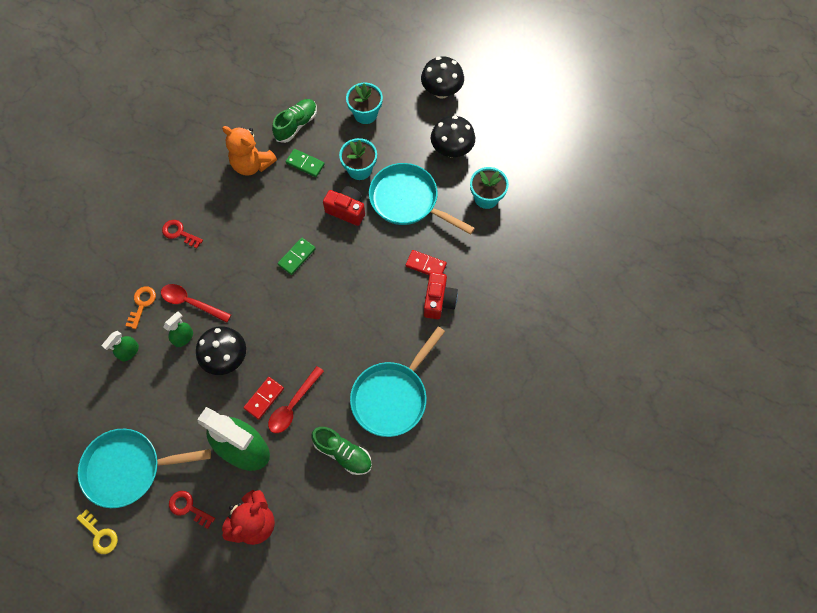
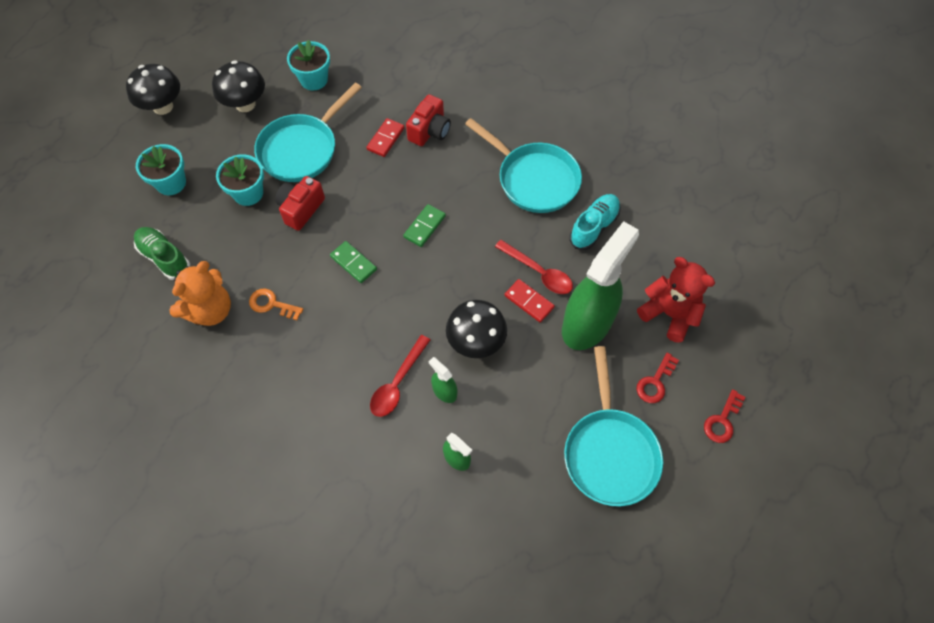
camera: 85 degrees left, 5 degrees down
(100, 535) = (690, 483): yellow key -> none
(142, 304) = (391, 444): orange key -> orange key (271, 304)
(179, 233) = (294, 399): red key -> red key (722, 421)
(305, 164) = (225, 250): green domino -> green domino (424, 226)
(343, 453) = (594, 227): green shoe -> turquoise shoe
(439, 301) = (430, 131): red camera -> red camera turned 105 degrees clockwise

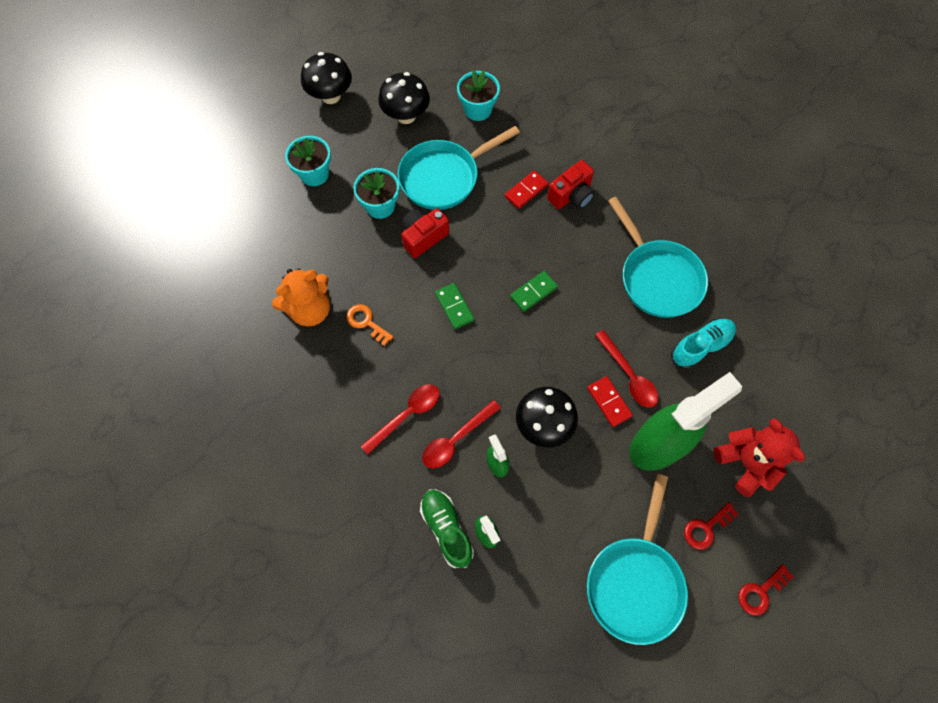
camera: 20 degrees right, 5 degrees up
(164, 258) = (286, 245): green shoe -> green shoe (446, 529)
(341, 377) = (406, 415): none -> red spoon

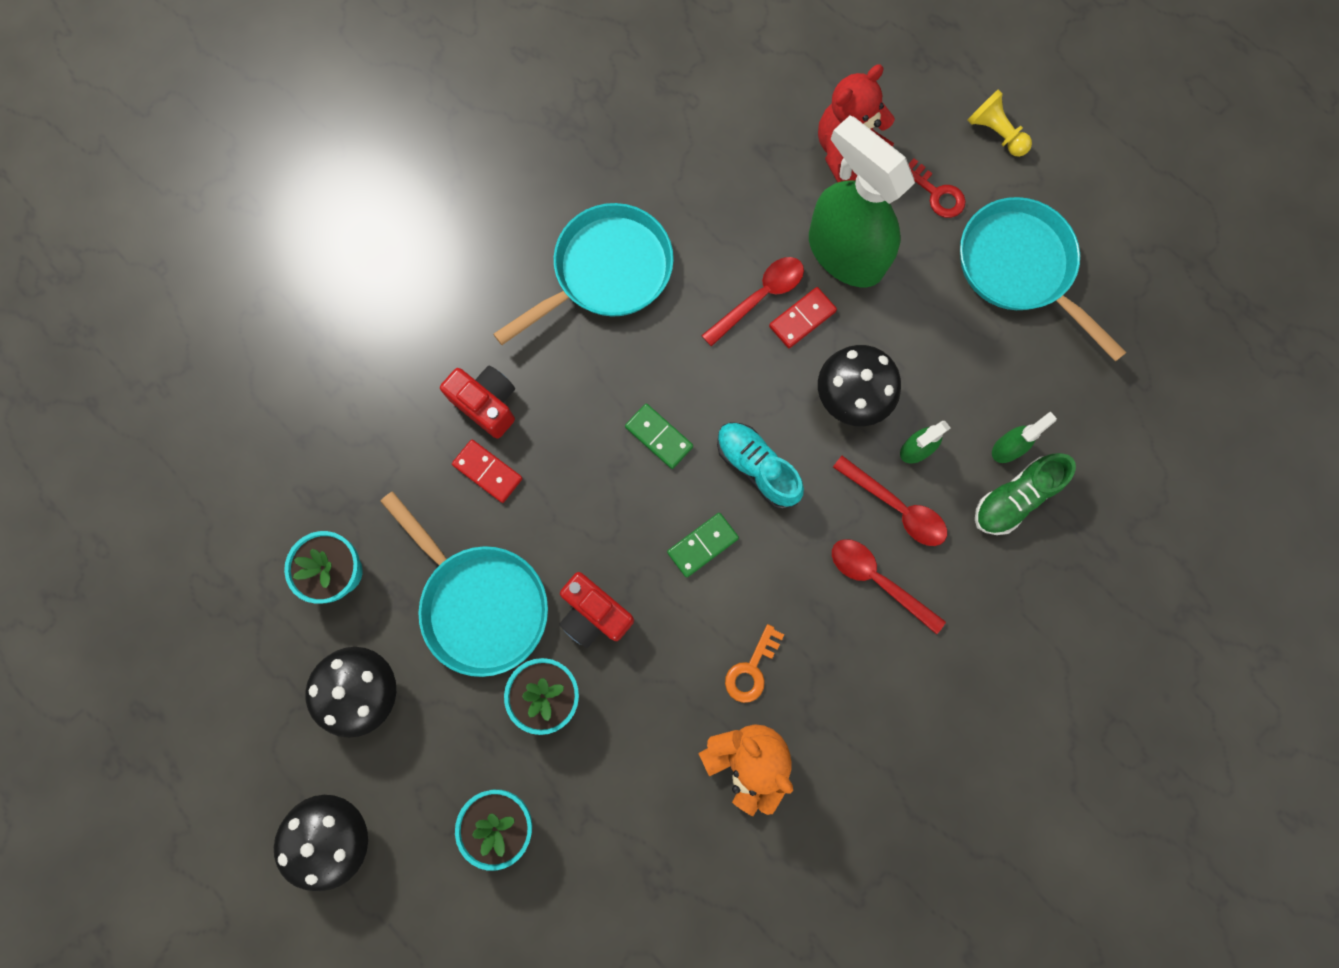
camera: 100 degrees left, 10 degrees up
(635, 582) = (1019, 268): turquoise pan -> turquoise pan turned 135 degrees counterclockwise
(700, 347) = (700, 211): turquoise shoe -> turquoise shoe (757, 467)
(760, 592) = (995, 133): red key -> yellow pawn

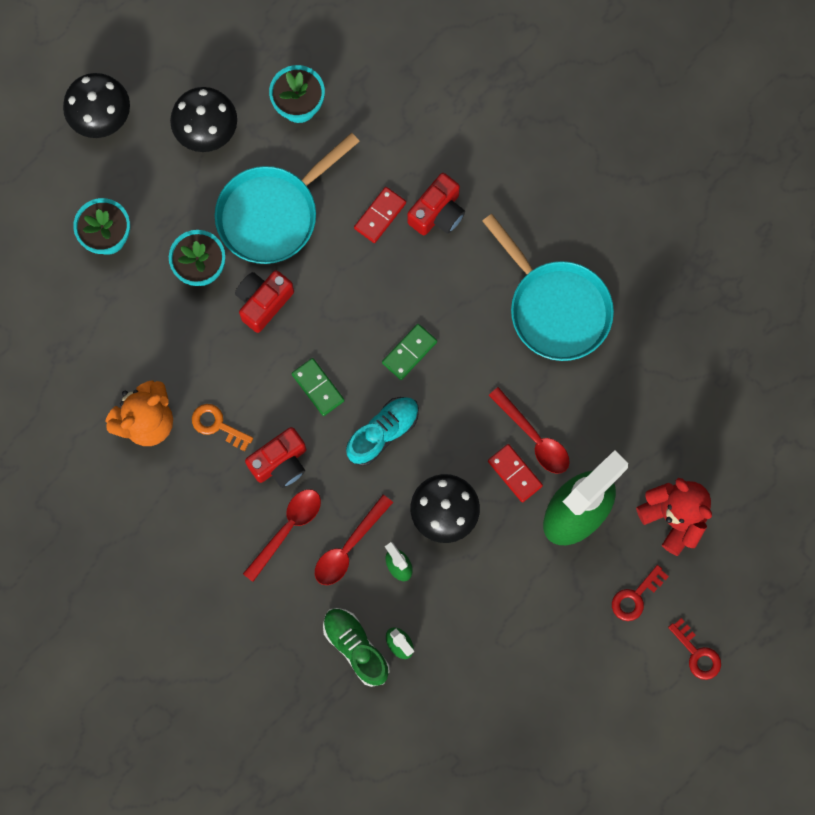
camera: 90 degrees right, 0 degrees up
(797, 590) = (280, 463): none -> red camera
(995, 133) = (697, 654): yellow pawn -> red key
(1019, 268) = (565, 667): turquoise pan -> none

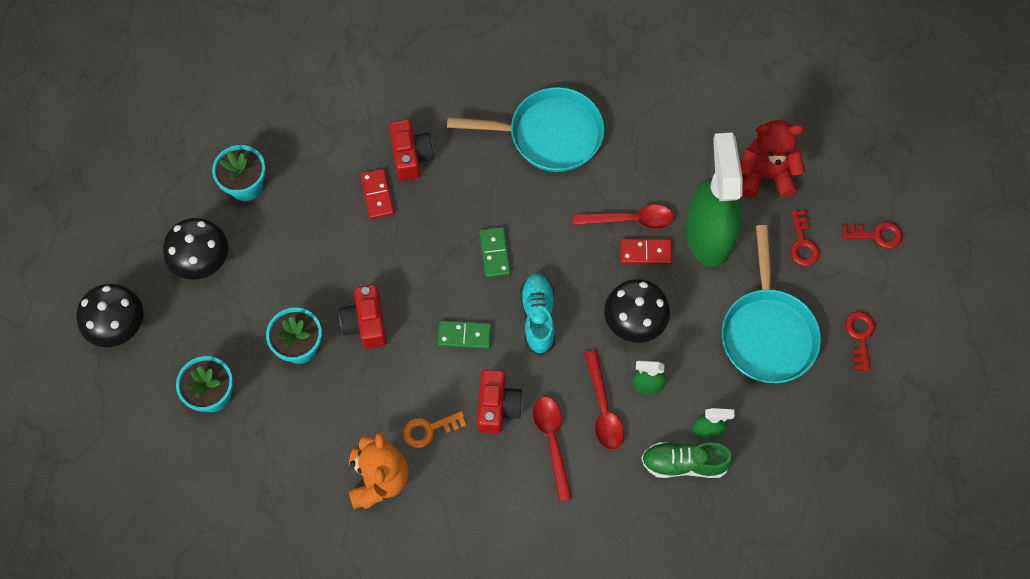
camera: 50 degrees left, 10 degrees down
(272, 213) = (307, 265): turquoise pan -> turquoise pan (767, 333)
(588, 708) = (860, 336): none -> red key

